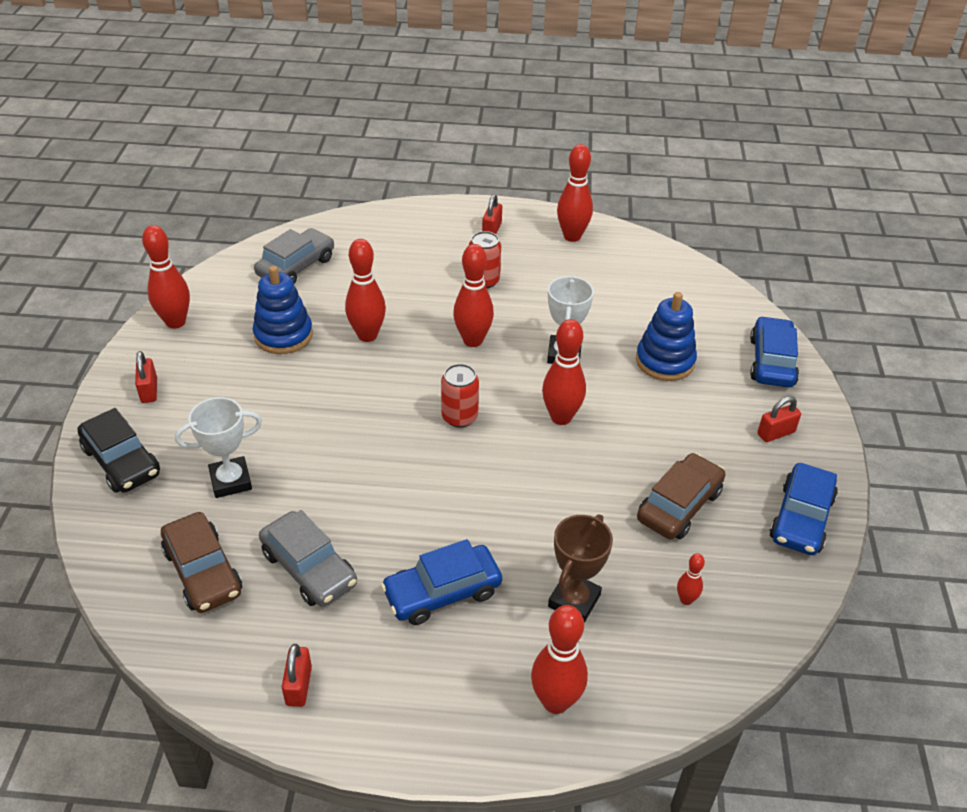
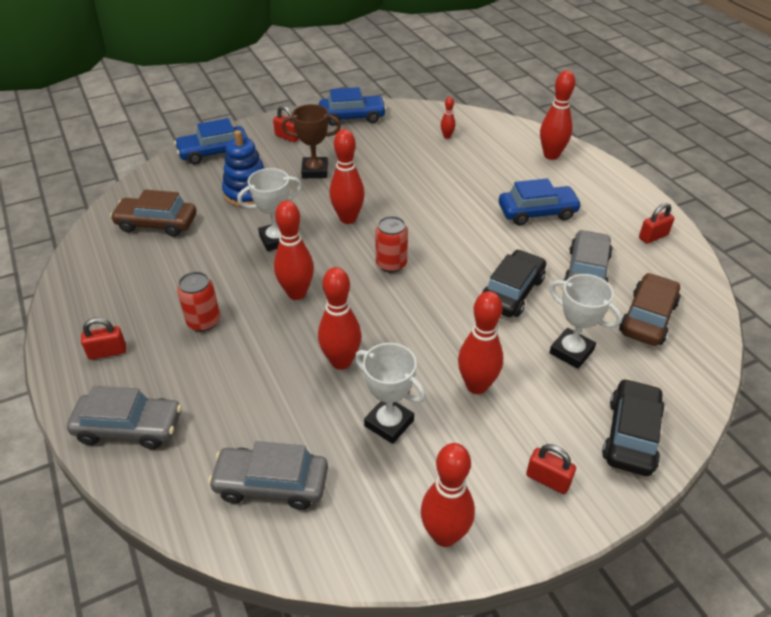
camera: 120 degrees left, 0 degrees up
(149, 390) = (548, 479): red padlock -> red padlock turned 75 degrees clockwise
(283, 335) = (389, 423): blue stacking toy -> white trophy
(340, 485) = (512, 292): none -> black car
(406, 224) = (129, 427): none -> grey car
(442, 592) = (537, 212): blue car -> blue car turned 45 degrees counterclockwise
(572, 236) = (93, 292): red bowling pin -> red bowling pin (476, 386)
(574, 600) = (488, 168): brown trophy -> brown trophy (315, 171)
(679, 505) = (382, 154): brown car -> brown car (157, 224)

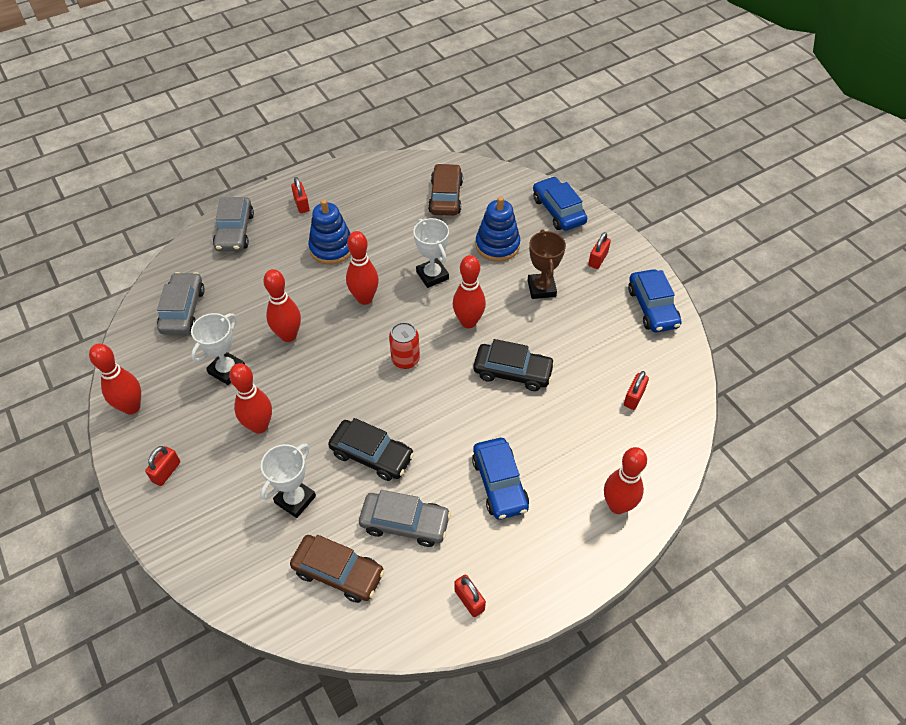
camera: 85 degrees right, 10 degrees up
(204, 321) = (331, 248): red can -> blue stacking toy
(447, 136) = (634, 397): red bowling pin -> red padlock
(631, 435) = (201, 536): black car -> black car (513, 372)

